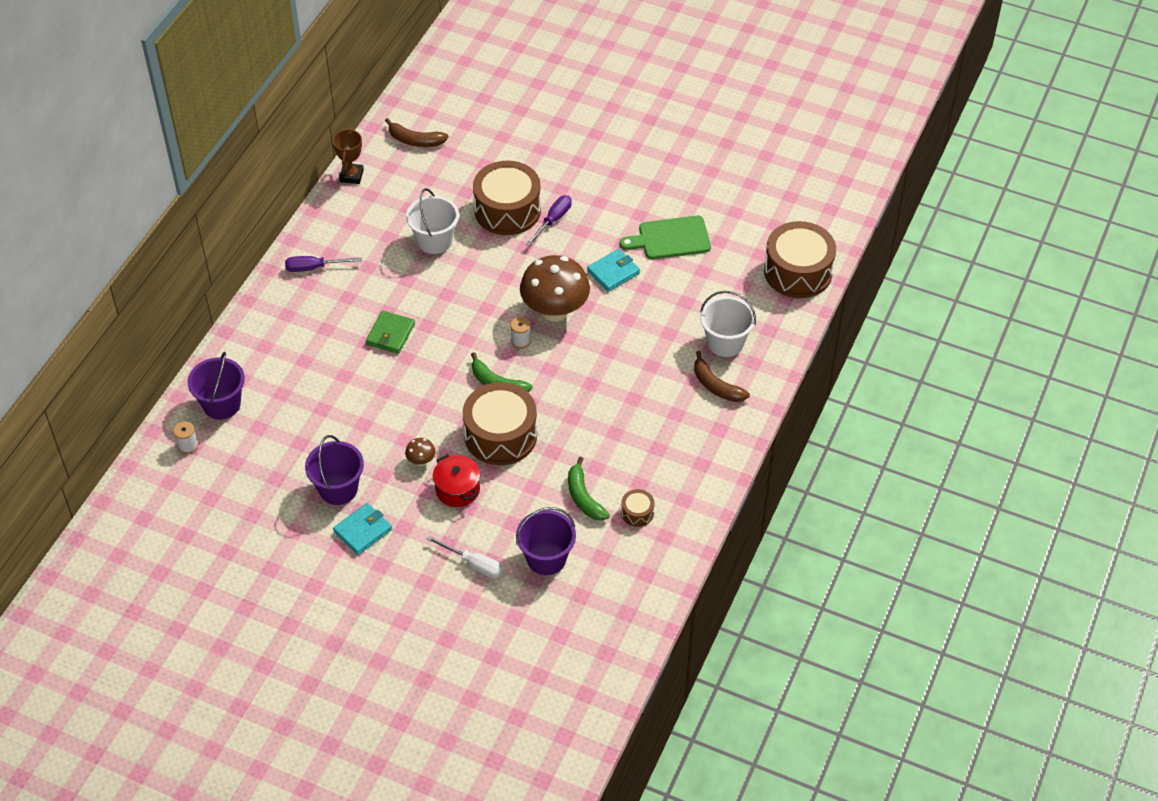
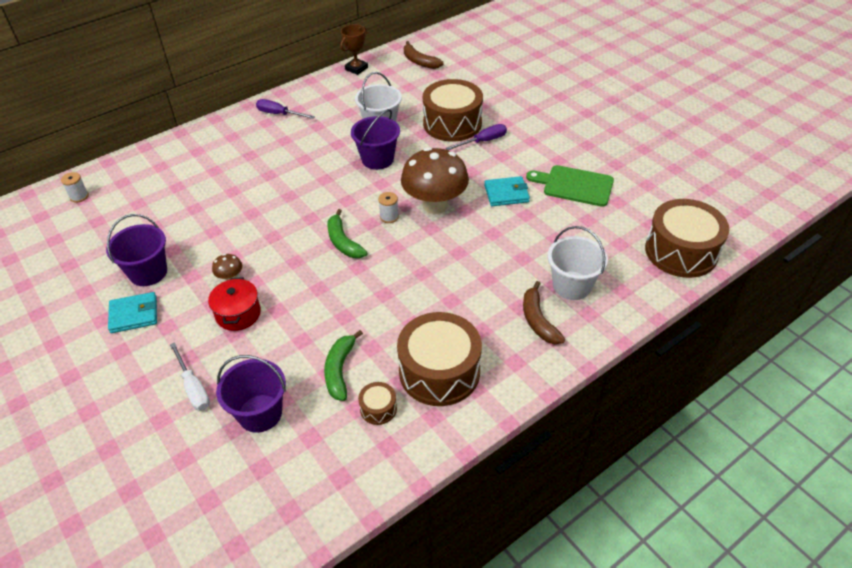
camera: 30 degrees right, 5 degrees down
(221, 404) = (130, 178): purple bucket -> purple bucket (377, 159)
(390, 334) = (292, 175): green wallet -> none
(500, 435) = (311, 284): brown drum -> brown drum (439, 371)

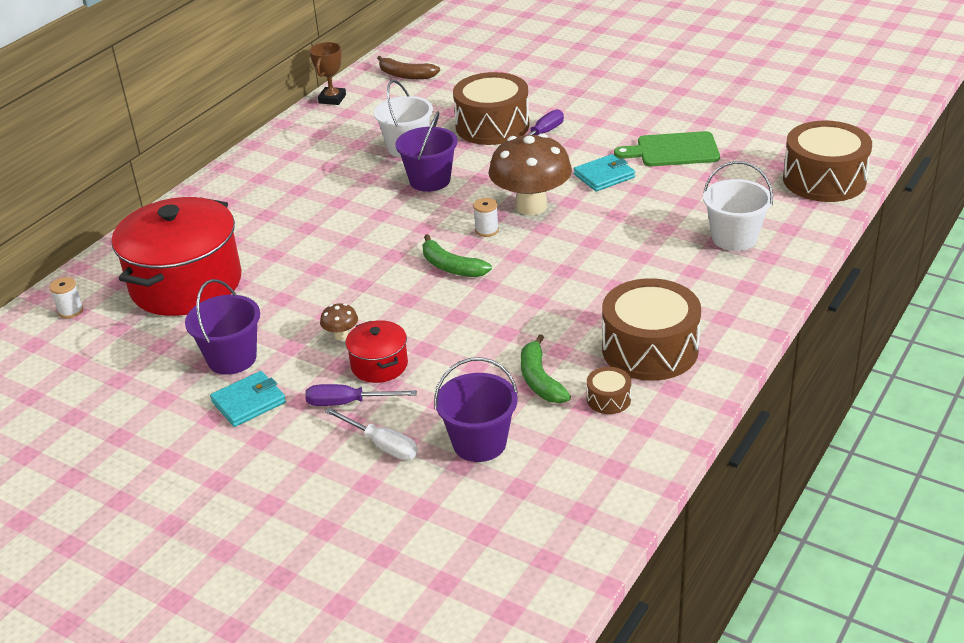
camera: 20 degrees left, 10 degrees down
(162, 198) = (186, 284): none -> red pot
(279, 114) = (270, 166): purple screwdriver -> purple screwdriver (348, 403)
(538, 320) = (721, 277): brown banana -> none

